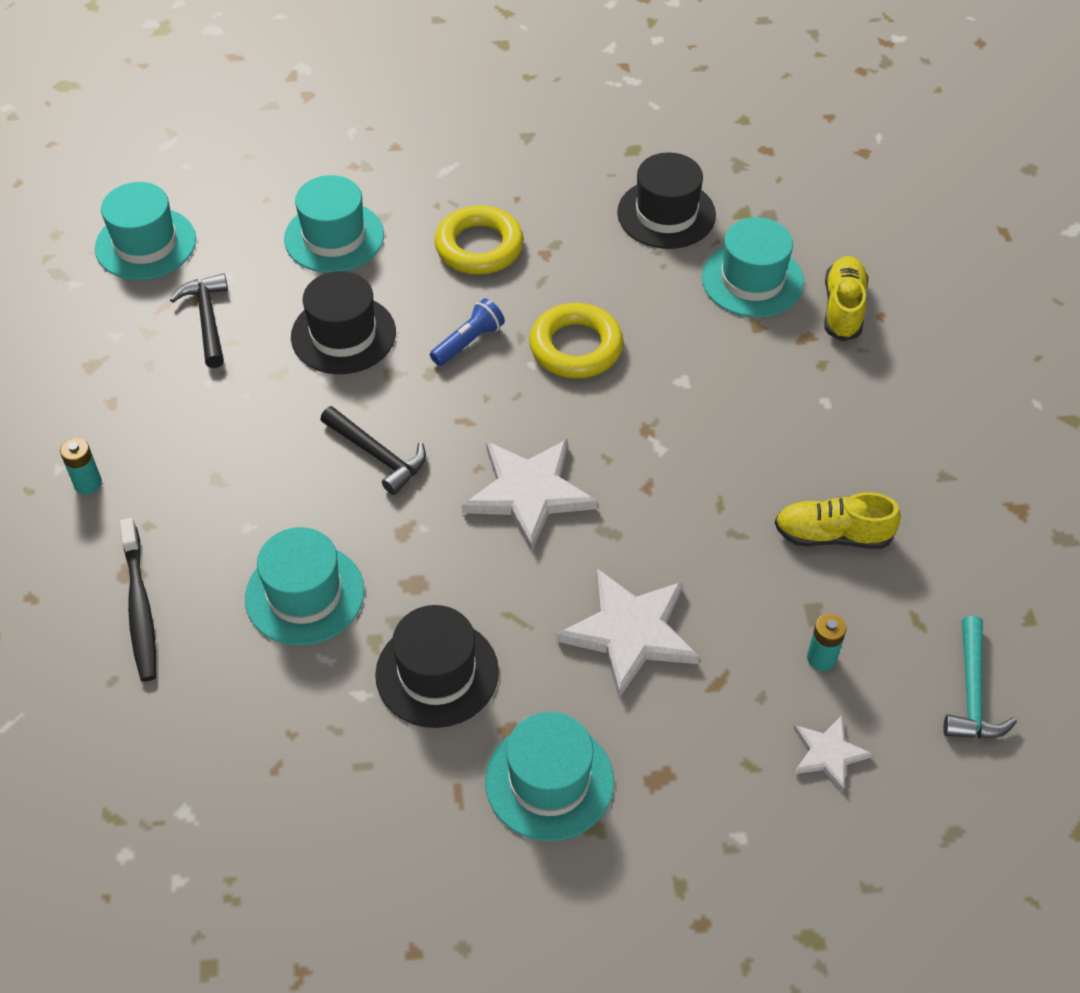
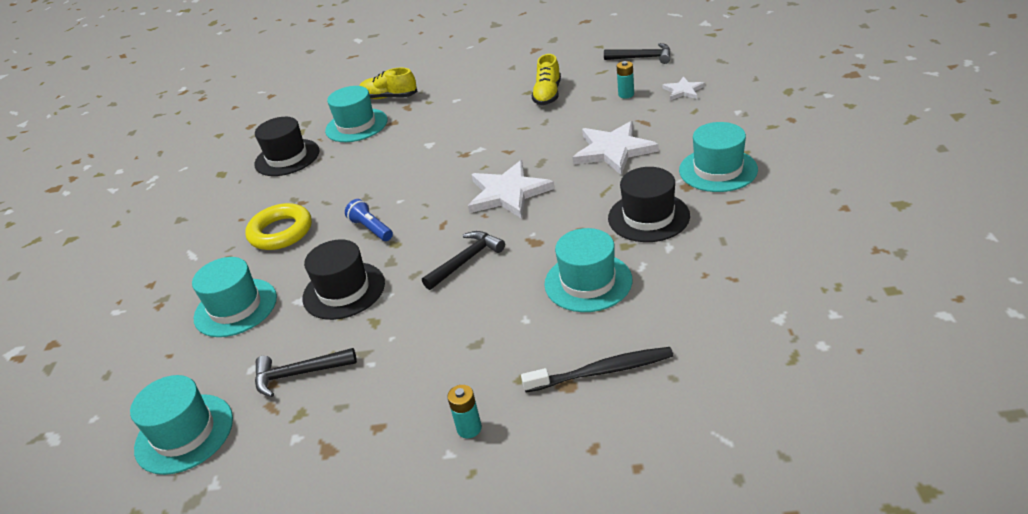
camera: 80 degrees left, 15 degrees down
(576, 347) = (390, 184): yellow ring -> none
(972, 693) = (642, 58): turquoise hammer -> black hammer

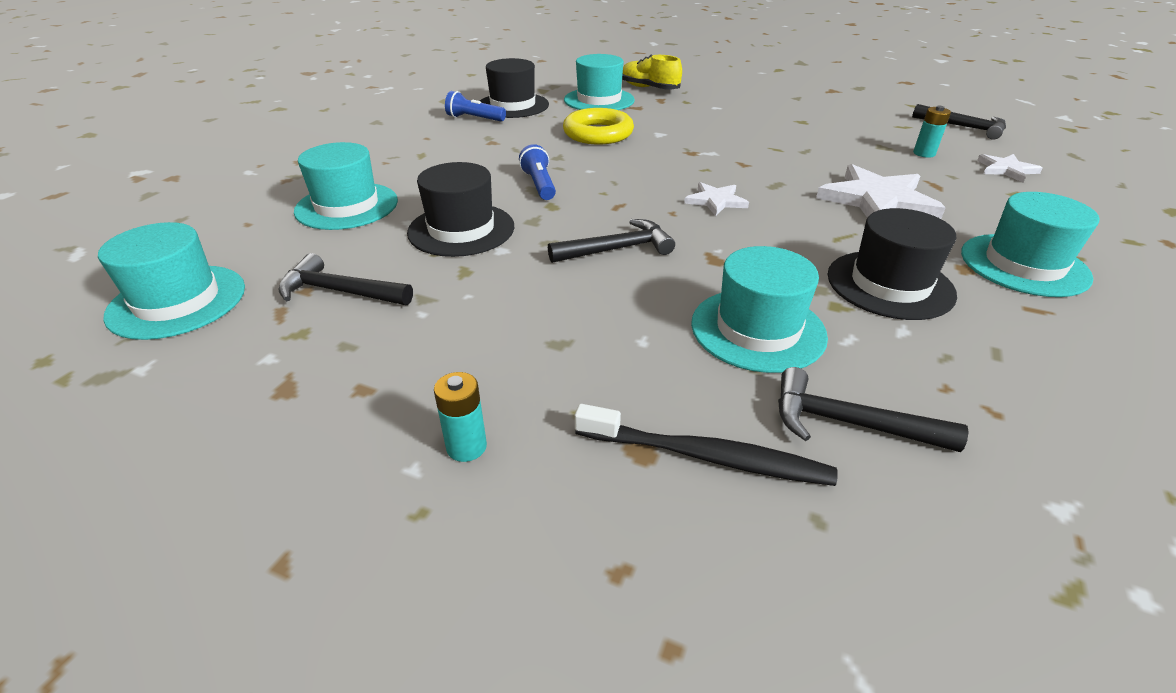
camera: 20 degrees right, 0 degrees up
(265, 184) = (474, 119): none -> blue flashlight
(281, 232) = (451, 159): yellow ring -> yellow ring (598, 133)
(508, 193) = (716, 201): white star -> white star, size x0.54
(548, 94) = (824, 129): yellow shoe -> none
(664, 319) = (848, 423): none -> black hammer

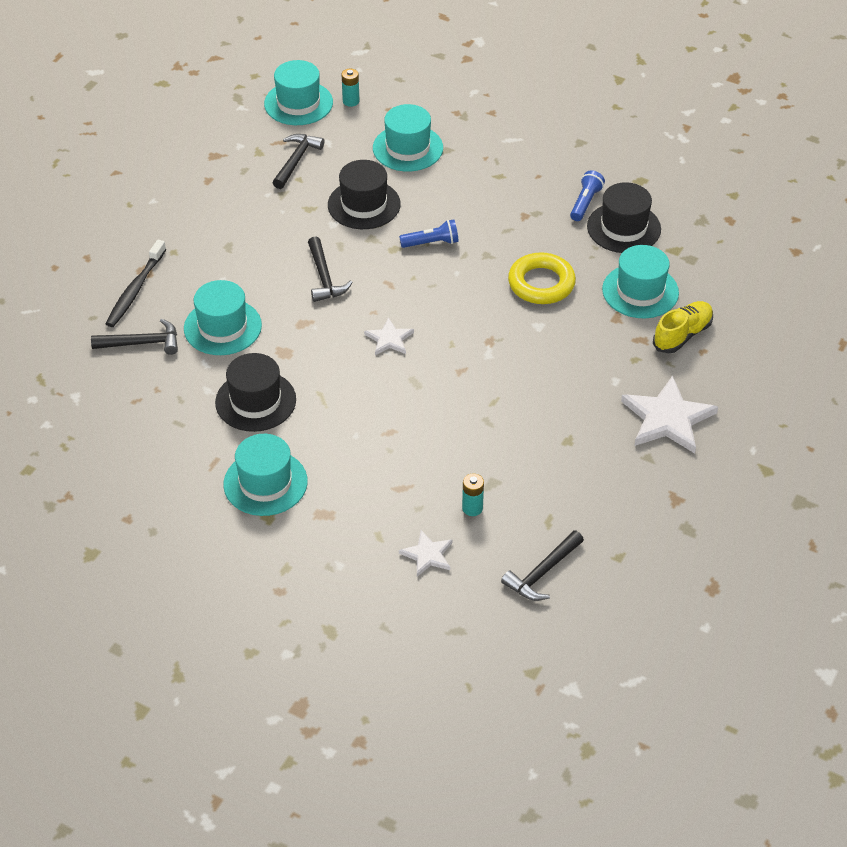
camera: 95 degrees right, 10 degrees up
(466, 447) = (161, 215): turquoise battery -> turquoise battery (351, 101)
(848, 423) = (142, 343): black hammer -> black hammer turned 60 degrees clockwise
(878, 200) = (377, 438): white star -> white star (667, 419)

